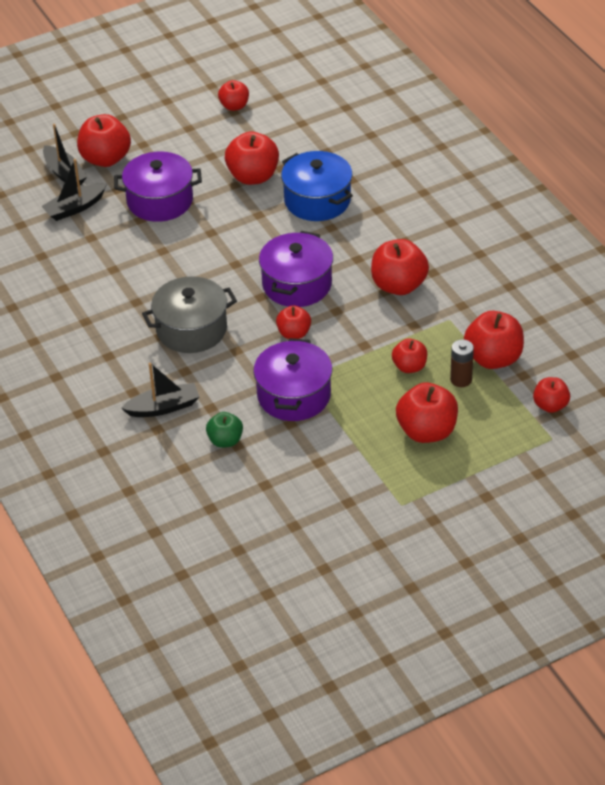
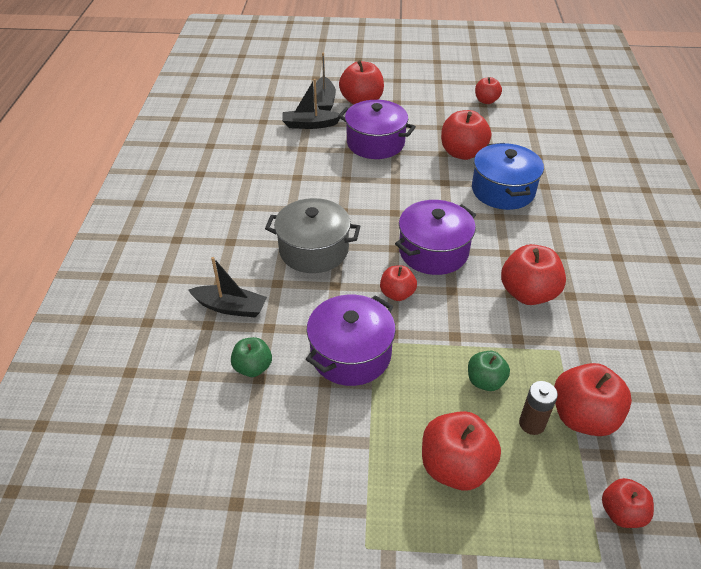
camera: 30 degrees right, 0 degrees up
(409, 367) = (485, 381): red apple -> green apple

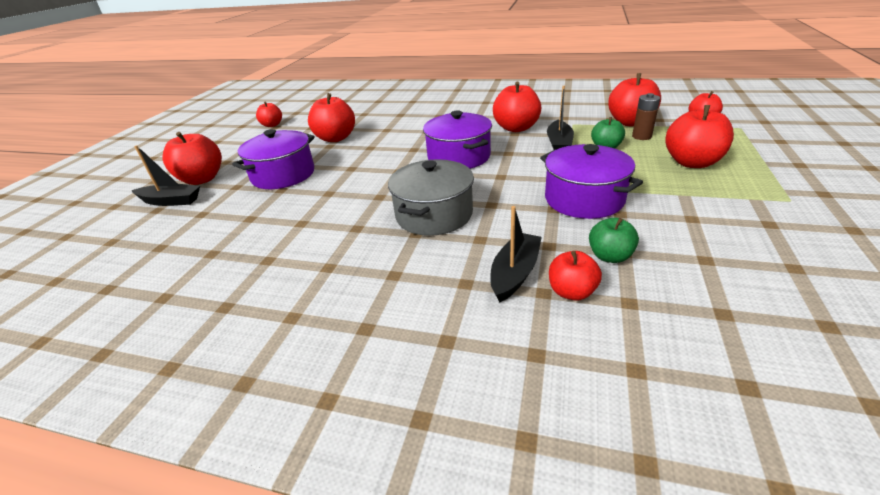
camera: 75 degrees left, 10 degrees down
(310, 125) = (208, 212): black boat -> black boat (559, 143)
(397, 294) = (508, 175): red apple -> red apple (571, 292)
(503, 190) = (396, 127): blue pot -> none

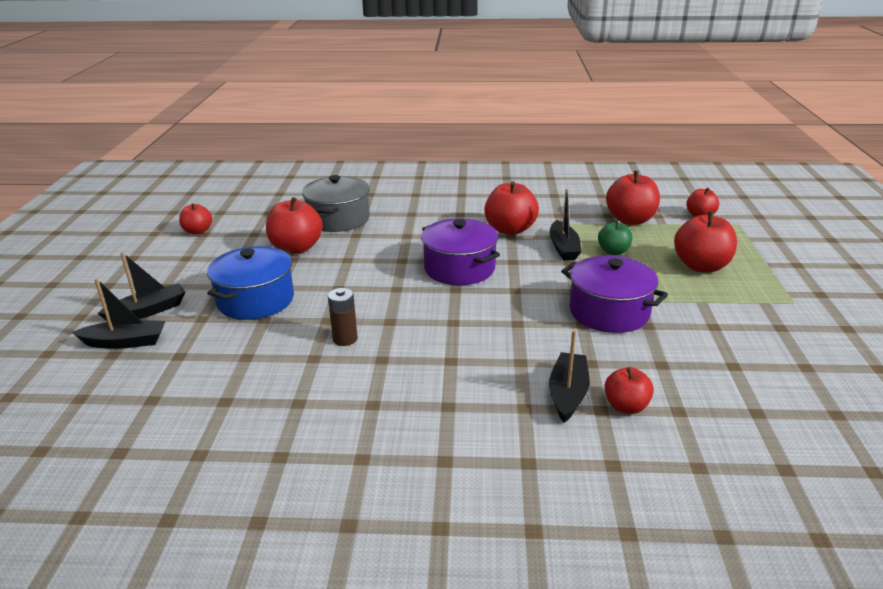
camera: 15 degrees left, 5 degrees down
(202, 179) = (148, 311): red apple -> black boat
(283, 175) = (255, 300): purple pot -> blue pot
(434, 215) = (461, 338): grey pot -> grey pot (338, 219)
(610, 256) = (650, 369): green apple -> none
(641, 136) = (646, 237): brown battery -> brown battery (345, 339)

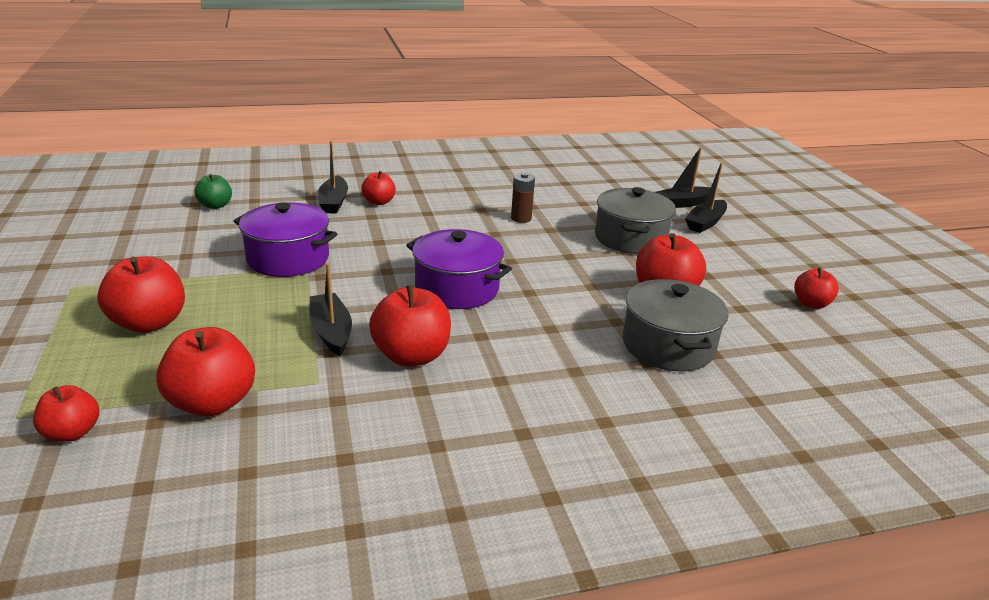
camera: 160 degrees right, 0 degrees up
(255, 300) = (630, 238): blue pot -> grey pot
(613, 251) = (262, 333): green apple -> green apple (215, 205)
(626, 406) = (292, 199): red apple -> red apple (379, 202)

